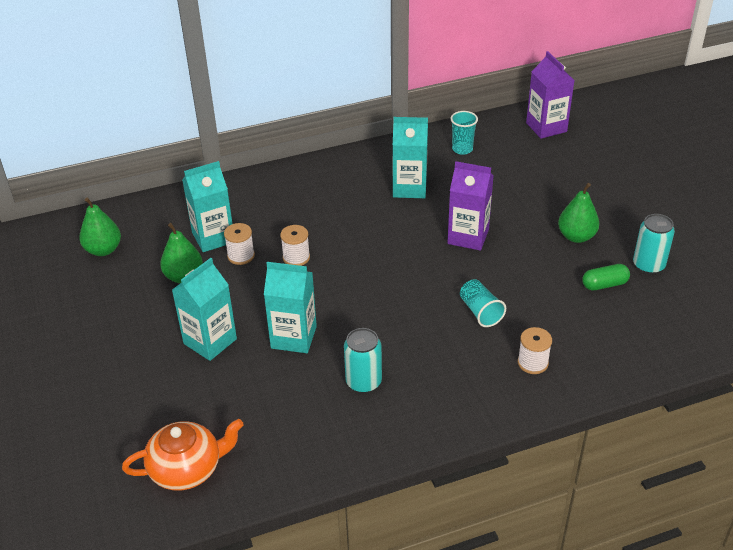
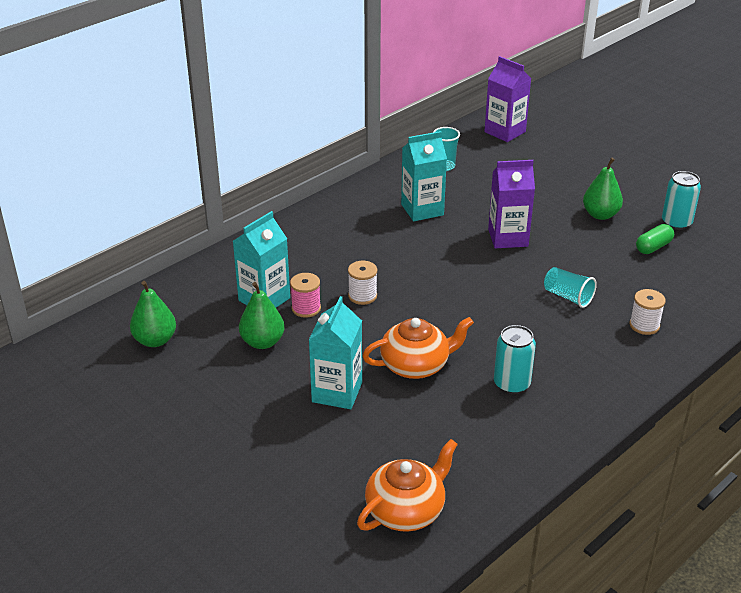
camera: 25 degrees left, 5 degrees down
(241, 256) = (306, 308): white spool -> pink spool
(293, 337) = (416, 365): turquoise carton -> orange teapot

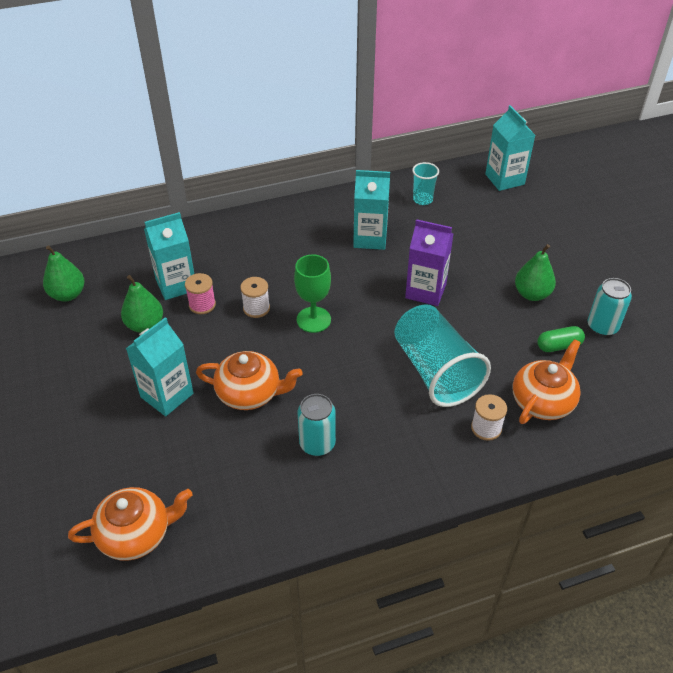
camera: 25 degrees right, 10 degrees up
(425, 289) = (313, 320): none -> green goblet
(505, 132) = (504, 179): purple carton -> turquoise carton
(568, 297) = (435, 371): turquoise cup -> turquoise cup, size x2.07
(673, 291) = (543, 401): none -> orange teapot

